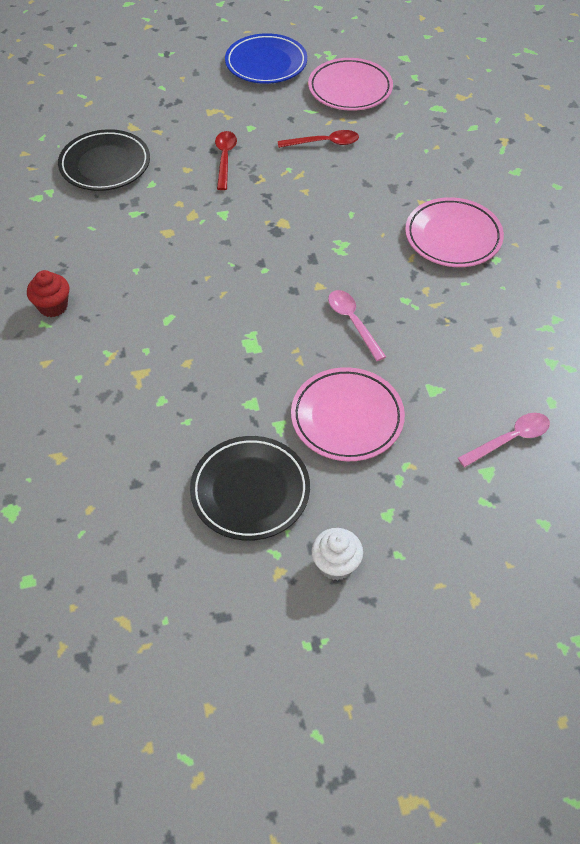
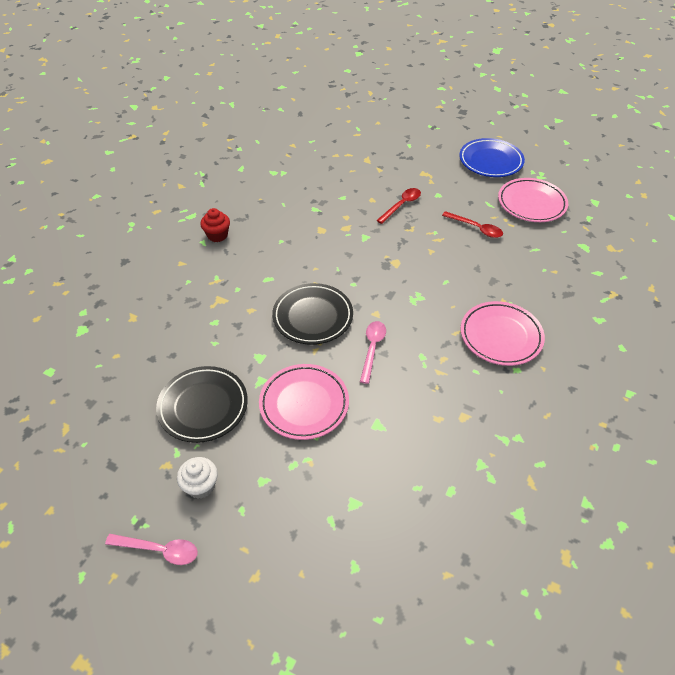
camera: 40 degrees right, 5 degrees down
(105, 165) = (328, 173): black plate -> black plate (313, 317)
(510, 439) = (393, 494): pink spoon -> pink spoon (159, 550)

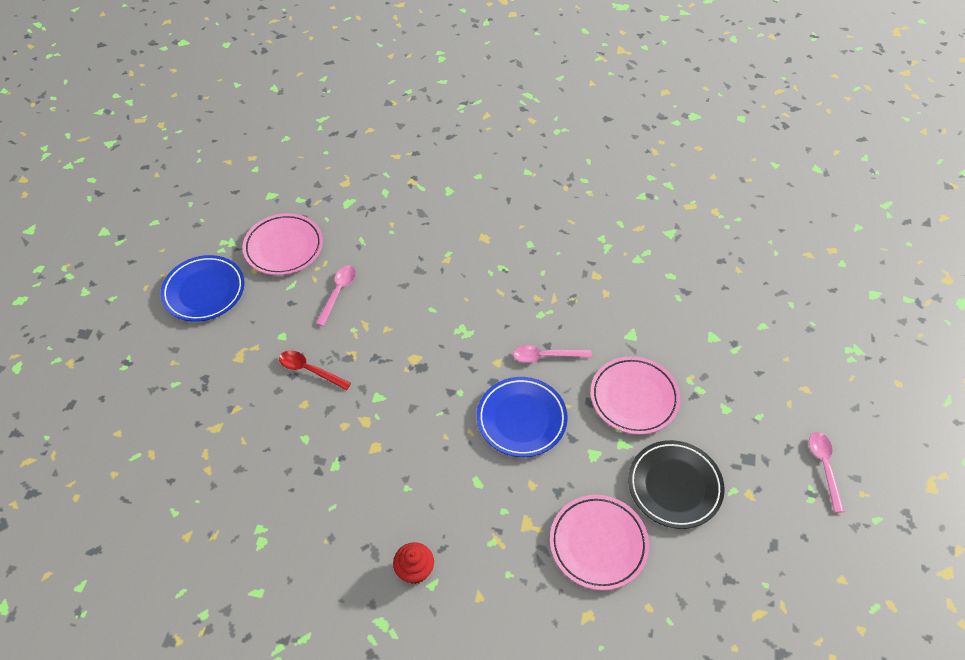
camera: 105 degrees left, 5 degrees up
(201, 486) = (754, 456): white cupcake -> none
(313, 317) = (521, 419): black plate -> blue plate
(476, 228) = (338, 292): red spoon -> pink spoon
(501, 336) = (494, 258): pink plate -> pink plate (598, 544)

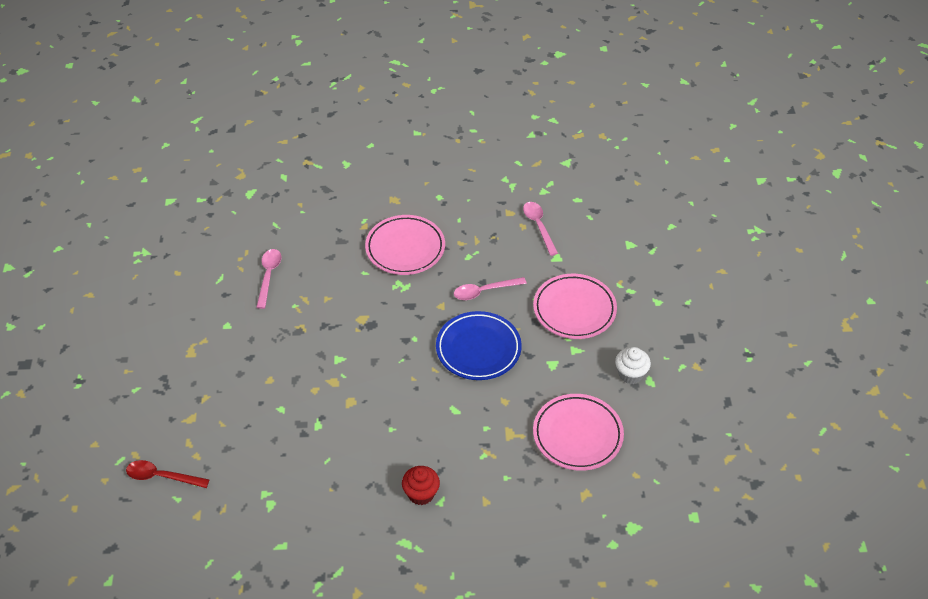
camera: 15 degrees left, 5 degrees down
(204, 291) = (134, 301): blue plate -> none
(284, 247) = (200, 246): pink plate -> pink plate (405, 248)
(309, 370) = (265, 349): red spoon -> red spoon (162, 476)
(674, 486) = (630, 374): black plate -> white cupcake
(824, 467) = (753, 330): pink spoon -> pink spoon (539, 226)

